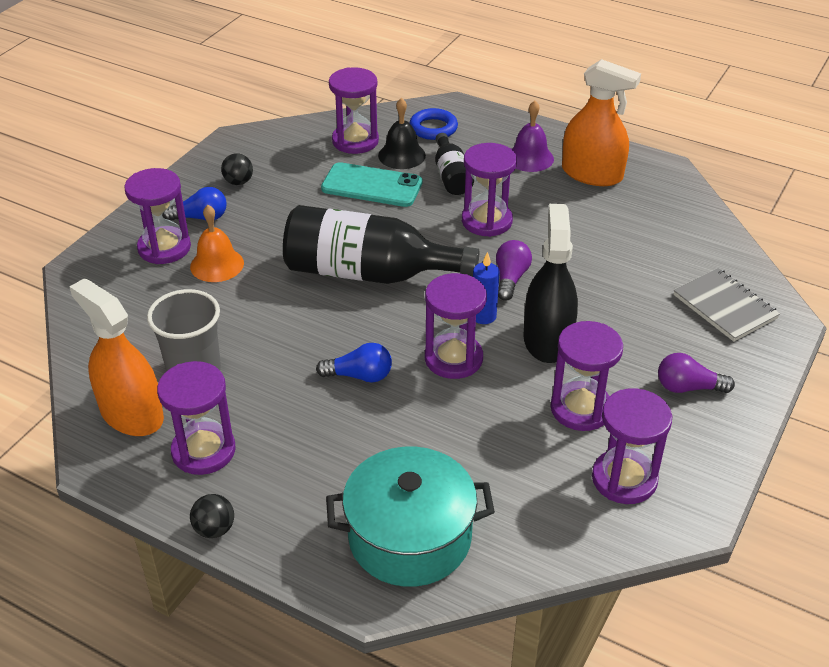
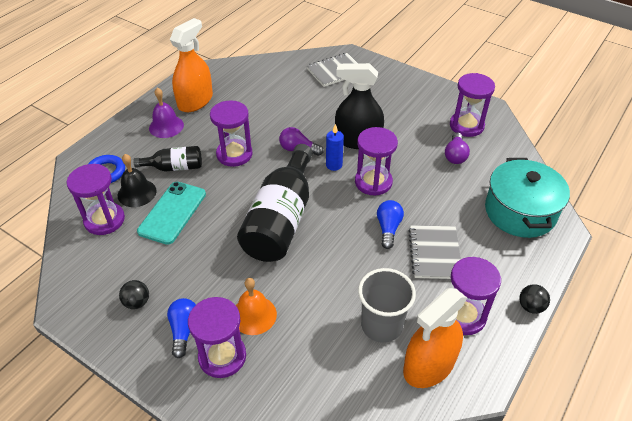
camera: 85 degrees left, 5 degrees up
(314, 425) = (435, 253): none -> grey notebook
(581, 409) = (416, 134): purple hourglass -> none
(688, 387) = (398, 94): purple light bulb -> purple light bulb (455, 155)

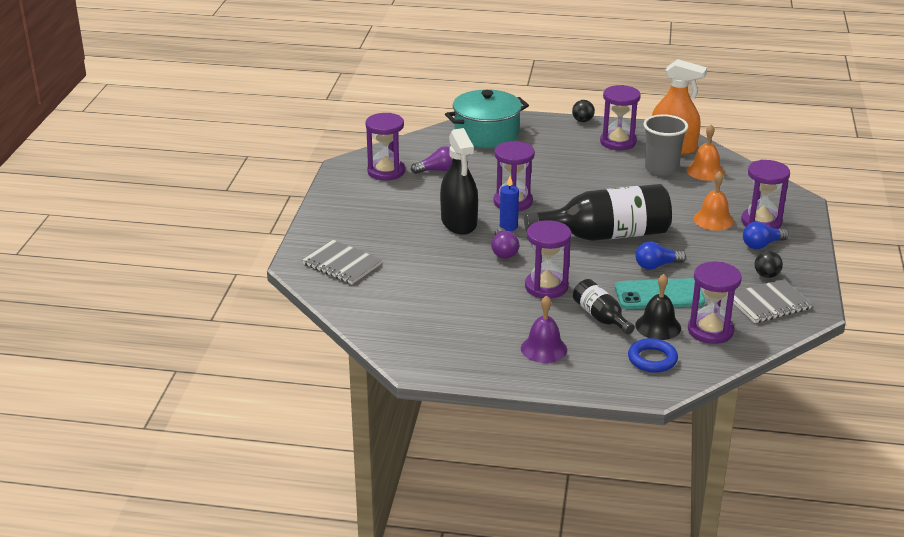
camera: 115 degrees left, 15 degrees down
(195, 101) = (480, 345): orange spray bottle -> none
(356, 367) = (705, 171): none -> orange bell
(388, 228) = (563, 184): blue light bulb -> blue light bulb (656, 266)
(435, 253) = (569, 161): grey notebook -> grey notebook (768, 303)

